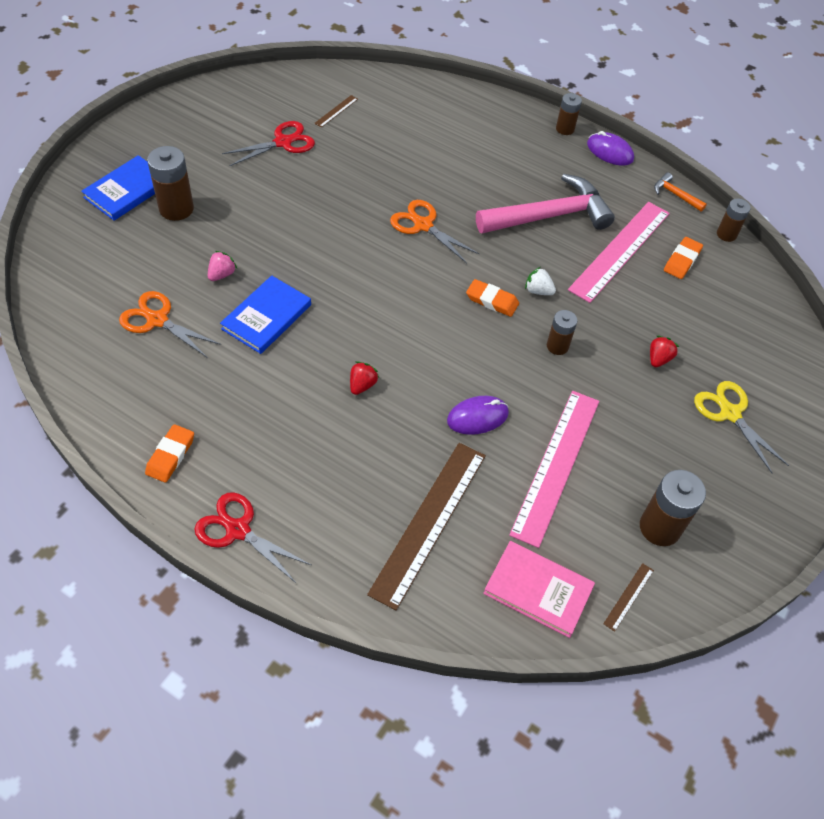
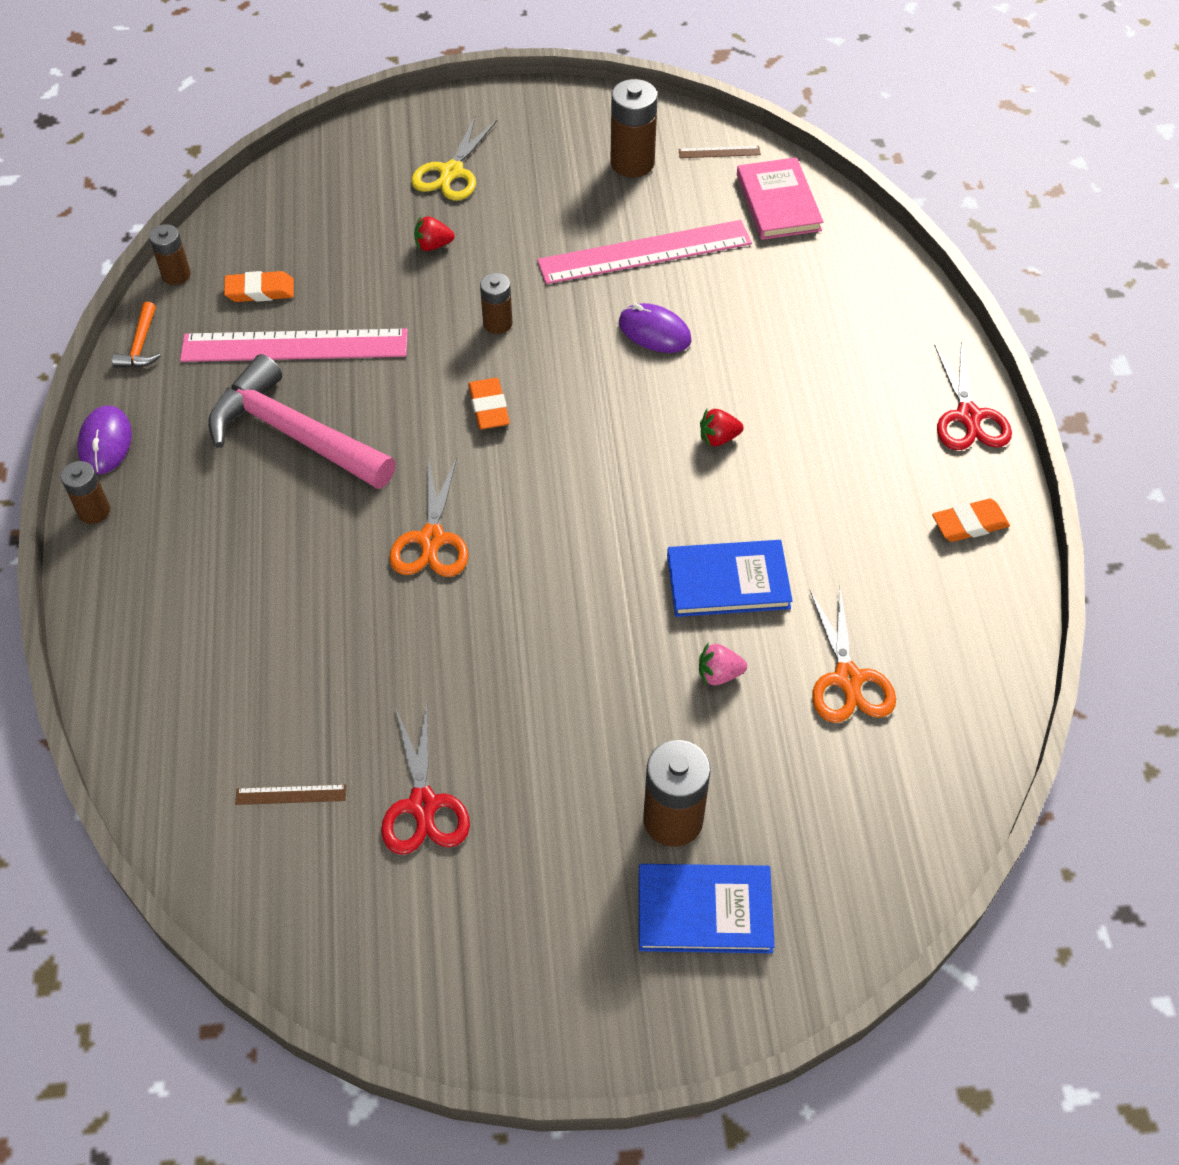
camera: 125 degrees left, 0 degrees up
(283, 142) = (423, 805): red scissors -> red scissors turned 120 degrees counterclockwise
(429, 522) = (801, 299): brown ruler -> none
(538, 291) = (433, 379): white strawberry -> none

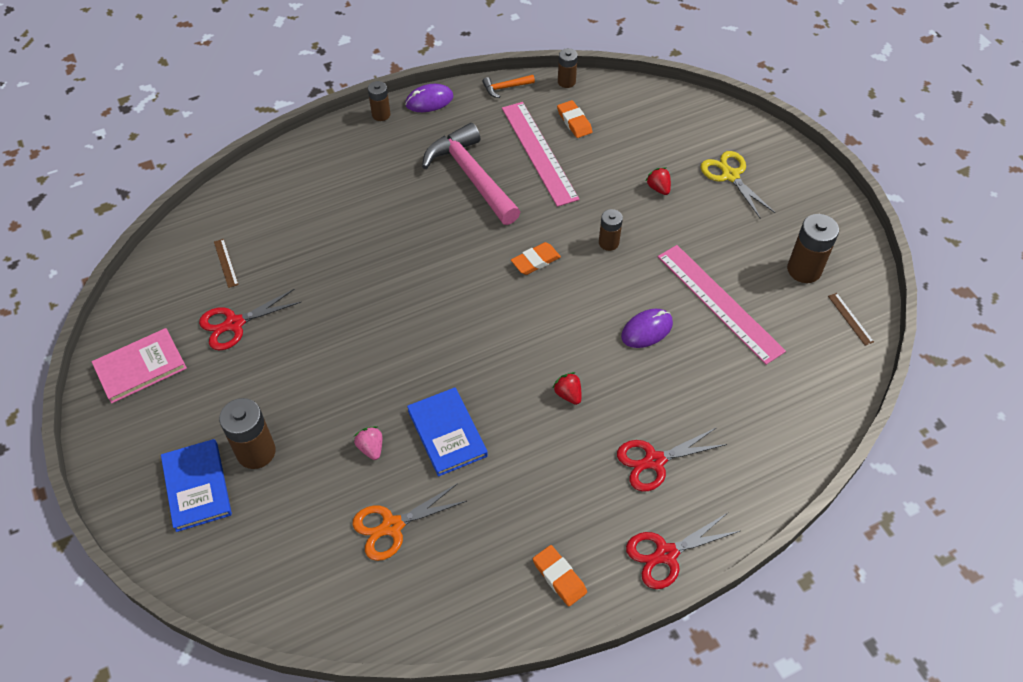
camera: 70 degrees right, 0 degrees up
(293, 434) = (471, 176): pink hammer -> pink hammer turned 45 degrees counterclockwise
(431, 539) = (419, 266): orange scissors -> none
(451, 172) = (730, 175): yellow scissors -> yellow scissors turned 60 degrees clockwise
(654, 332) = (646, 330): purple mouse -> purple mouse turned 45 degrees clockwise
(778, 202) = (820, 370): pink book -> pink book (140, 367)
(844, 387) = (654, 461): none -> red scissors

